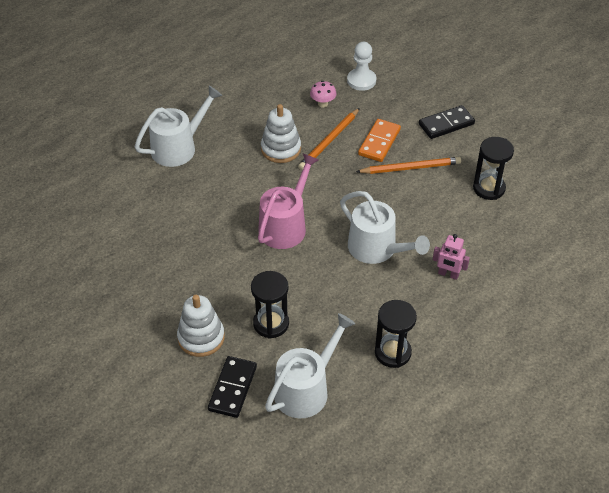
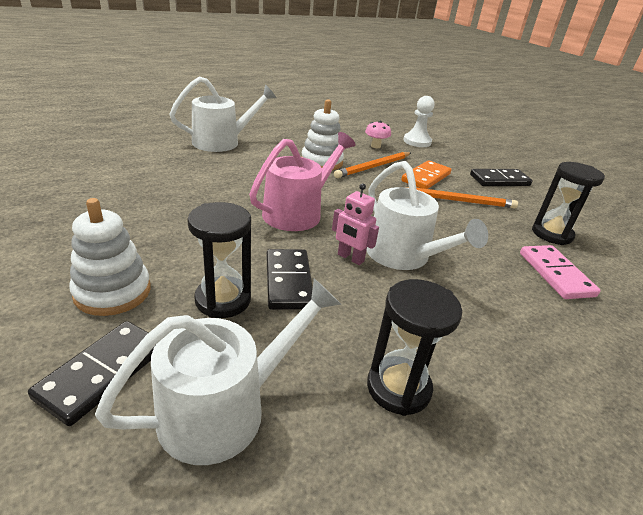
camera: 10 degrees right, 15 degrees down
(305, 297) = (288, 281): none -> black domino
(448, 274) = (500, 304): pink robot -> pink robot (350, 258)
(488, 234) = (555, 274): none -> pink domino

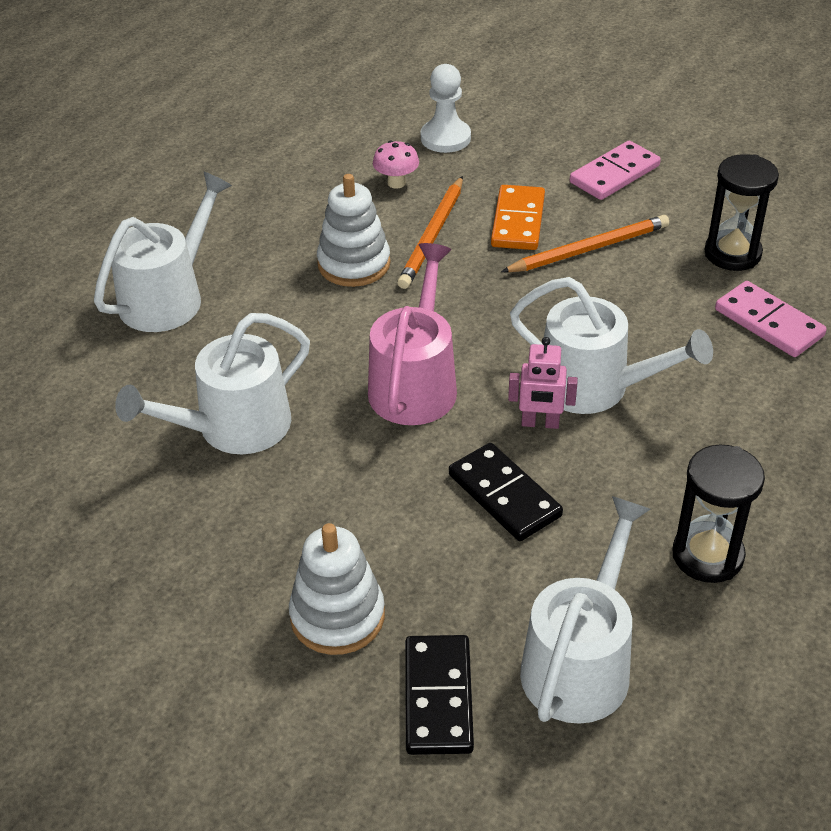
camera: 25 degrees left, 10 degrees up
(184, 191) = (234, 427): none -> white watering can
(223, 300) = (461, 558): black hourglass -> none
(499, 180) = (614, 174): black domino -> pink domino

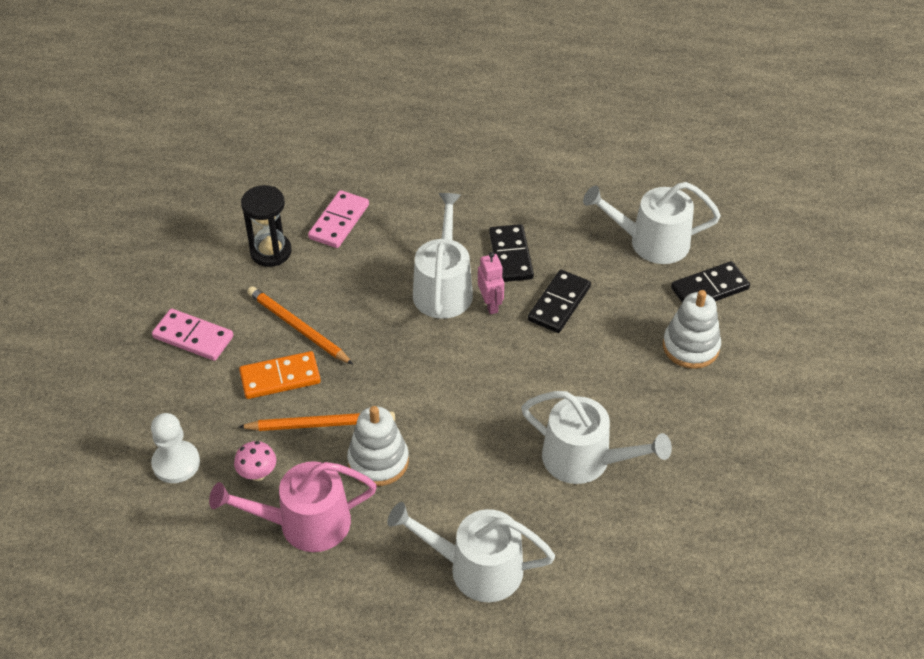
camera: 115 degrees left, 5 degrees up
(415, 384) = (489, 377): pink watering can -> pink watering can (305, 523)
(626, 474) = (510, 255): none -> black domino
(707, 555) = (550, 211): black hourglass -> none

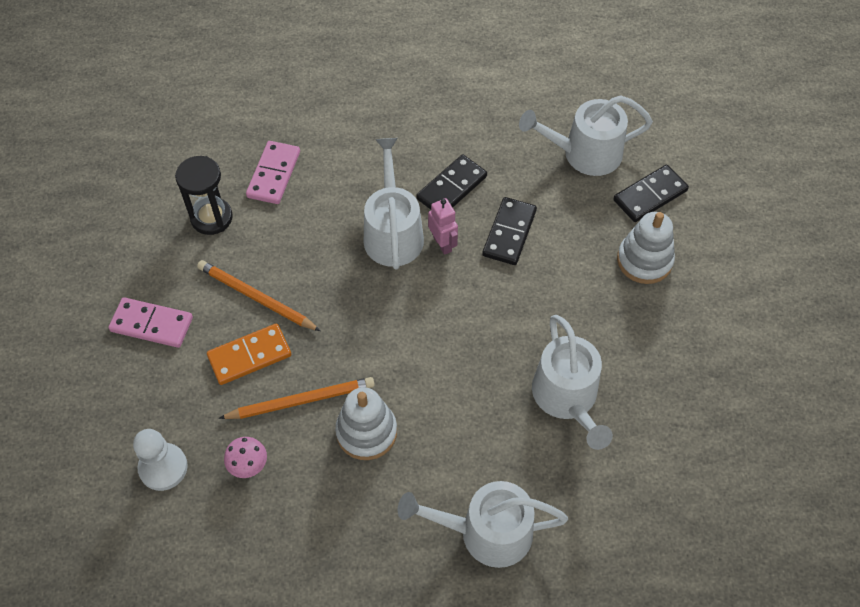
camera: 10 degrees left, 10 degrees up
(305, 523) = (308, 512): pink watering can -> none
(510, 255) = (451, 188): black domino -> black domino turned 60 degrees clockwise
(584, 459) = (567, 397): white watering can -> white watering can turned 60 degrees clockwise

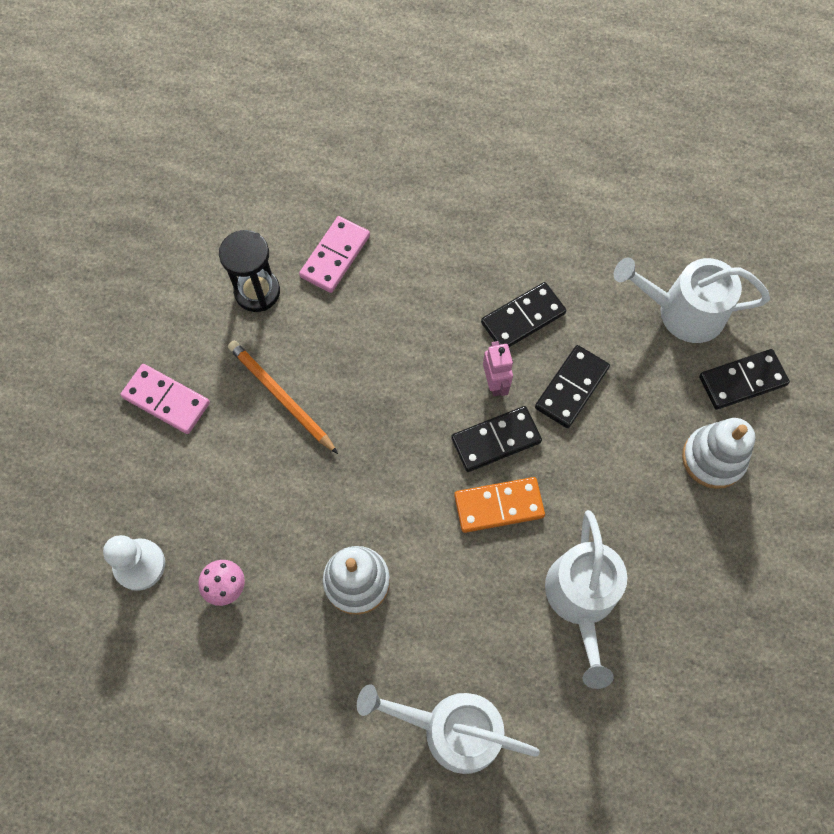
camera: 15 degrees right, 10 degrees up
(249, 356) = (257, 462): orange domino -> orange domino (498, 505)
(301, 400) = (298, 527): orange pencil -> none
(393, 233) = (444, 356): white watering can -> none
(456, 289) = (496, 440): none -> black domino

